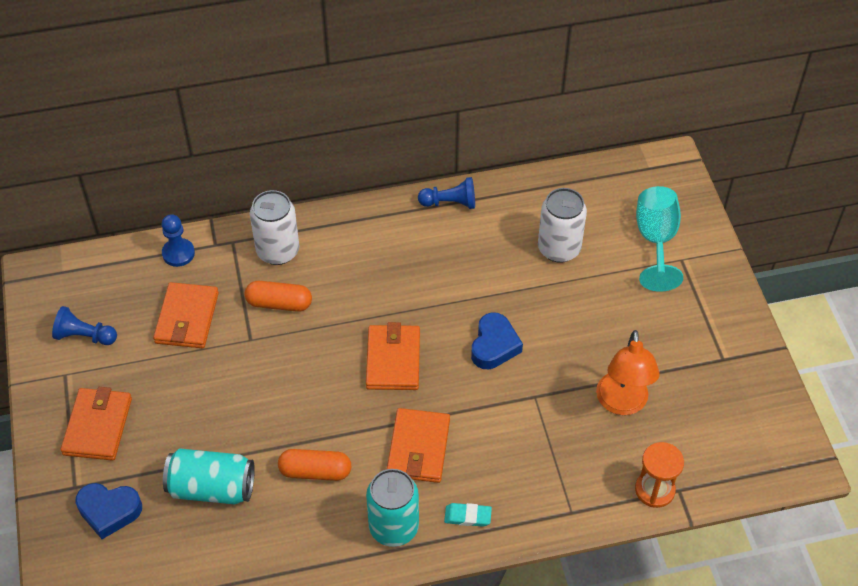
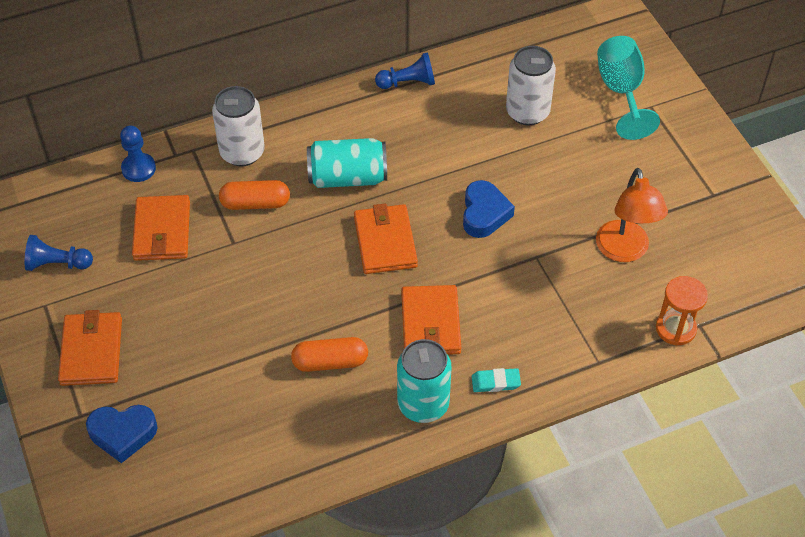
camera: 10 degrees left, 0 degrees up
(212, 488) = (226, 394): turquoise can -> turquoise can (347, 177)

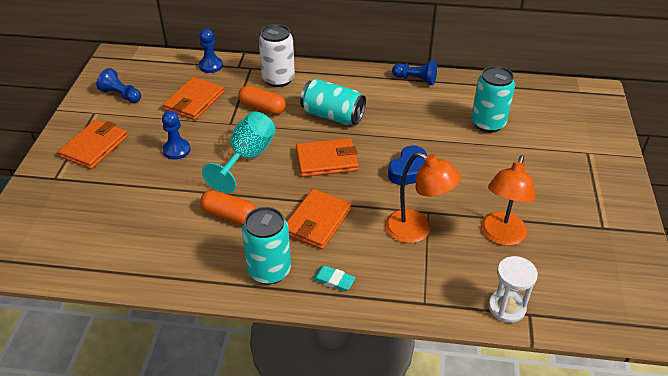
camera: 30 degrees right, 10 degrees down
(123, 434) = (67, 199): blue heart -> none
(199, 309) = (177, 150): none -> blue pawn
(385, 242) = (327, 160): orange wallet -> orange wallet turned 60 degrees clockwise
(527, 112) = (488, 123): white can -> turquoise can
(539, 285) = (417, 231): none -> orange lamp
(621, 91) = (569, 136): turquoise goblet -> turquoise goblet (247, 157)
(675, 328) = (506, 307): orange hourglass -> white hourglass

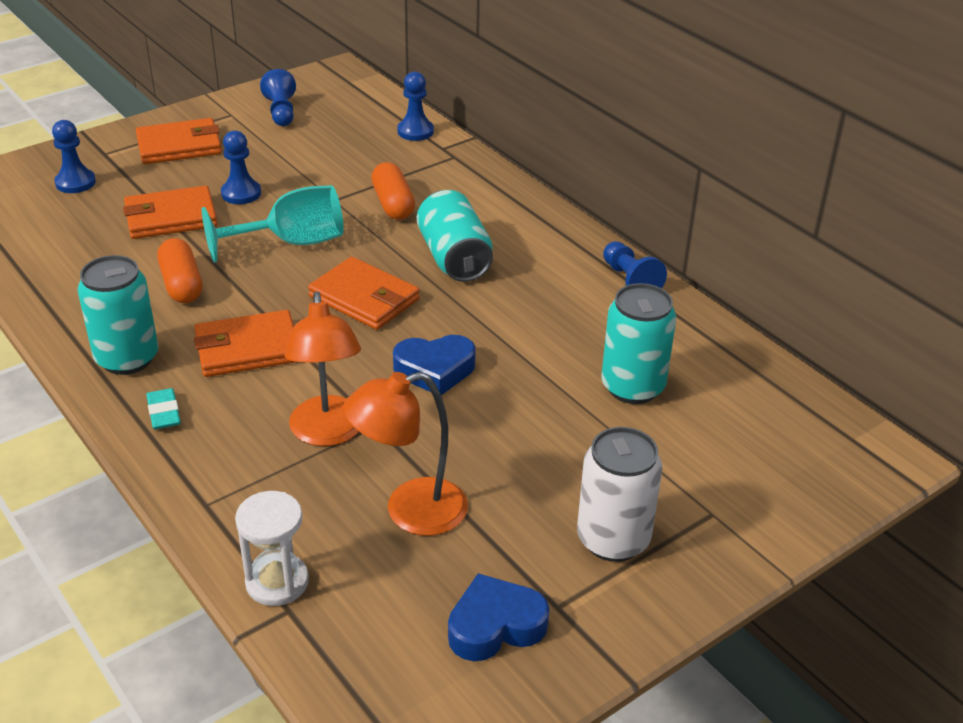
camera: 45 degrees right, 5 degrees down
(67, 205) = (75, 183): none -> blue pawn
(194, 101) = (337, 157): orange wallet -> orange wallet (171, 217)
(278, 79) = (463, 185): white can -> white can (613, 539)
(598, 253) = (495, 626): none -> blue heart

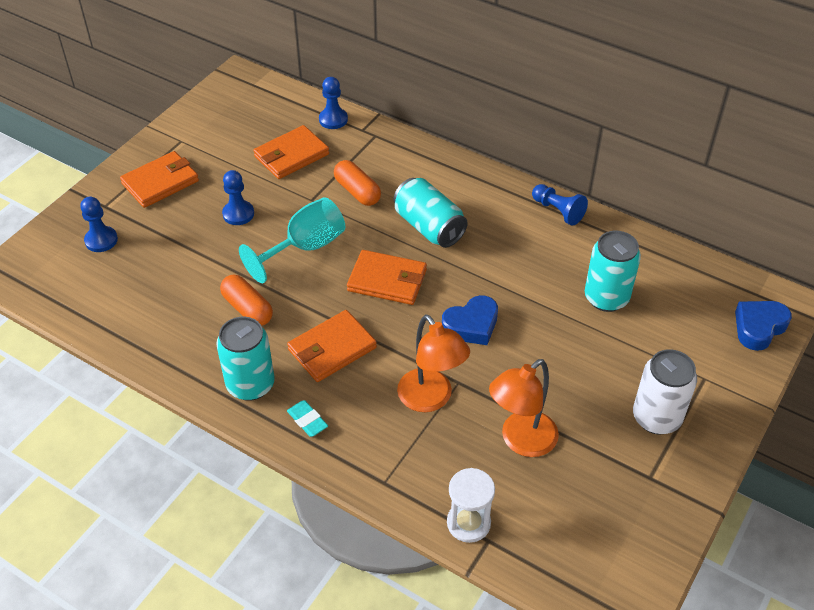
camera: 20 degrees left, 10 degrees up
(171, 217) = (199, 251): orange wallet -> orange wallet (291, 155)
(281, 112) = (219, 128): blue pawn -> none
(495, 626) = (621, 504): blue heart -> blue heart (759, 327)

